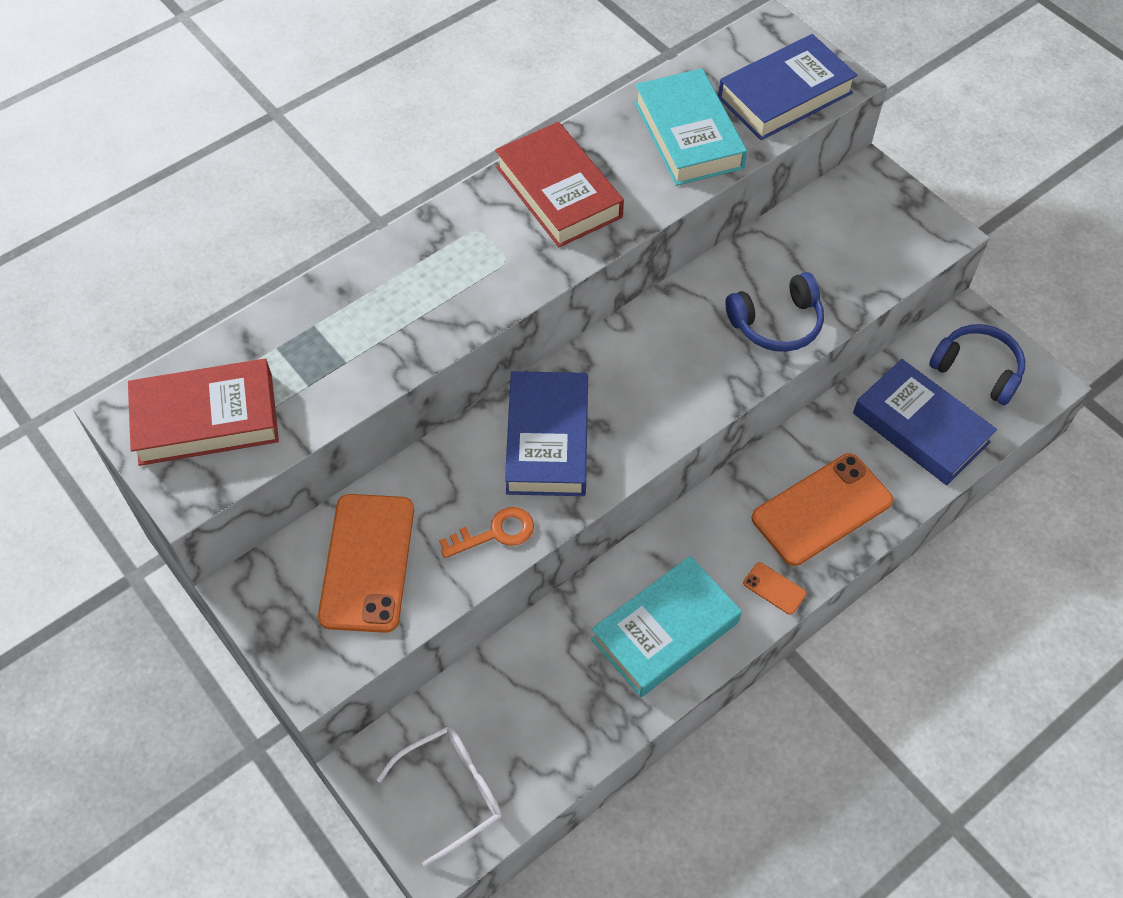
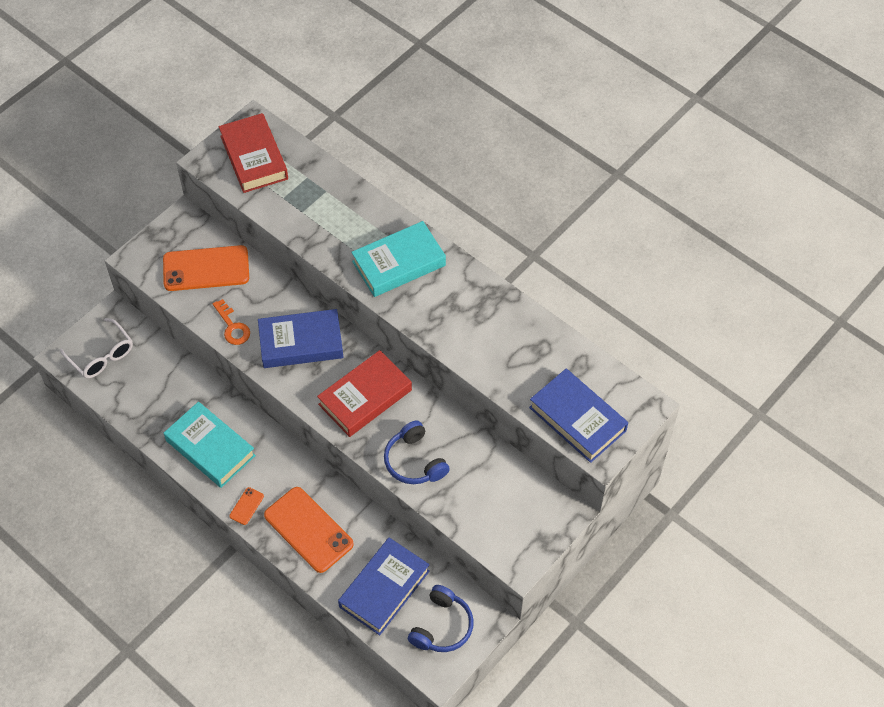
camera: 80 degrees right, 0 degrees up
(559, 192) = (455, 296): red book -> red book (365, 397)
(688, 135) = (523, 363): turquoise book -> turquoise book (399, 263)

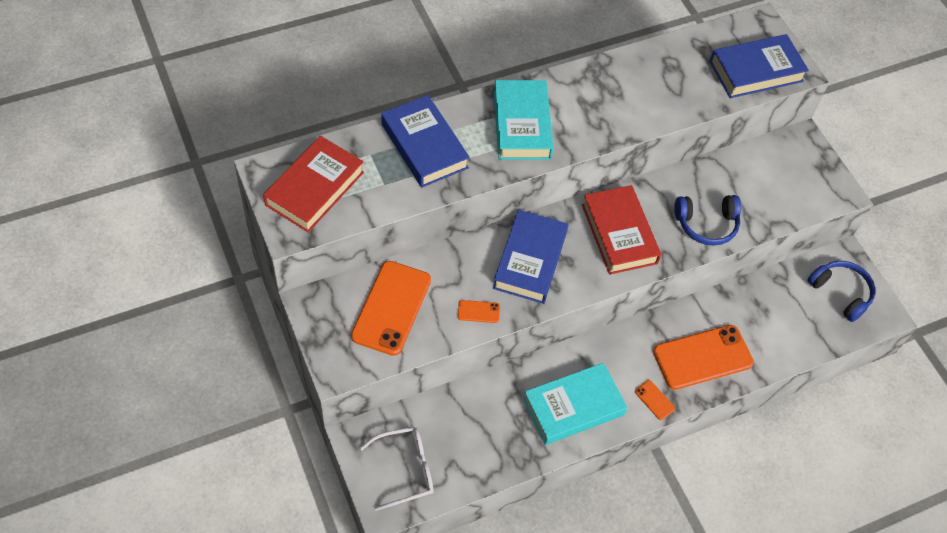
camera: 70 degrees left, 0 degrees up
(232, 326) = (478, 312): orange key -> orange phone
(254, 157) = (314, 188): red book -> red book turned 60 degrees counterclockwise
(384, 589) = (788, 321): blue book -> blue book (424, 146)

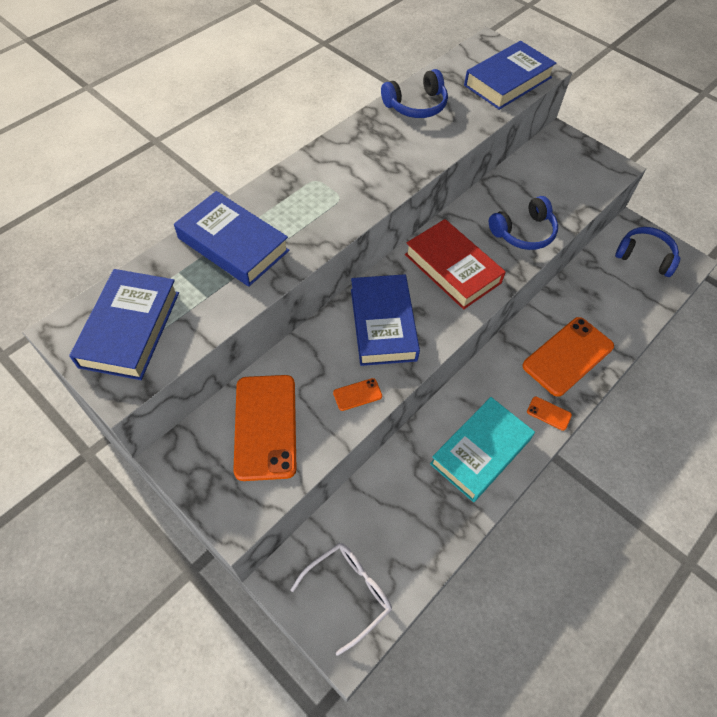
camera: 20 degrees left, 0 degrees up
(314, 188) = (130, 329): red book -> blue book
(522, 125) = (322, 192): turquoise book -> none
(651, 67) = (416, 105): none -> blue headphones

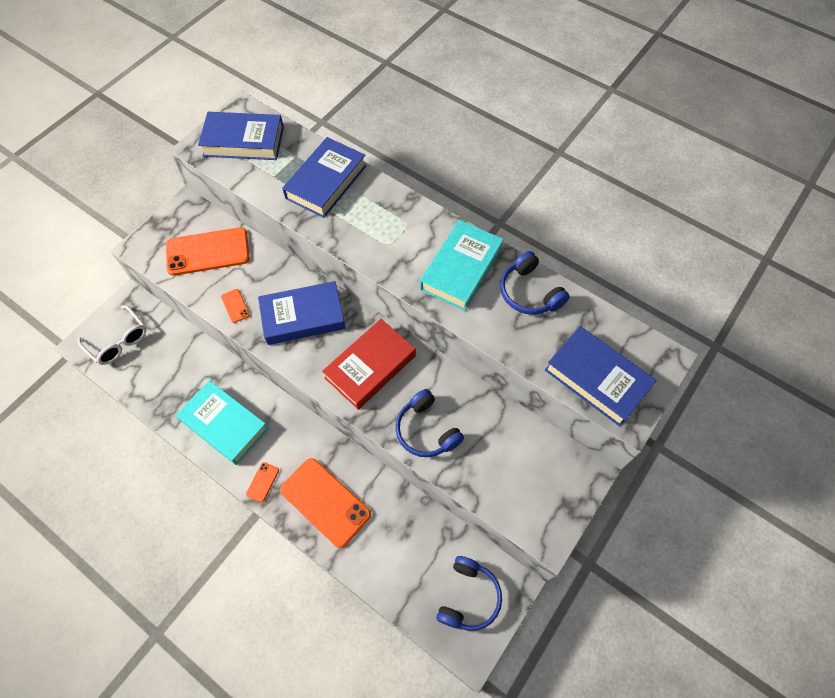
camera: 85 degrees right, 5 degrees up
(382, 146) = (461, 269): none -> turquoise book

